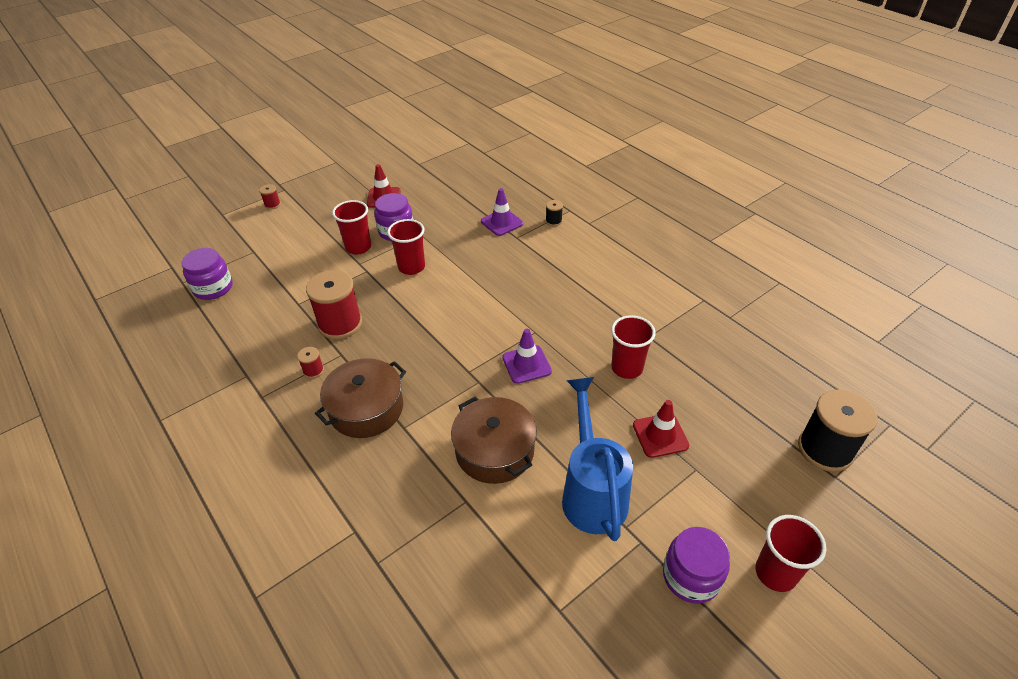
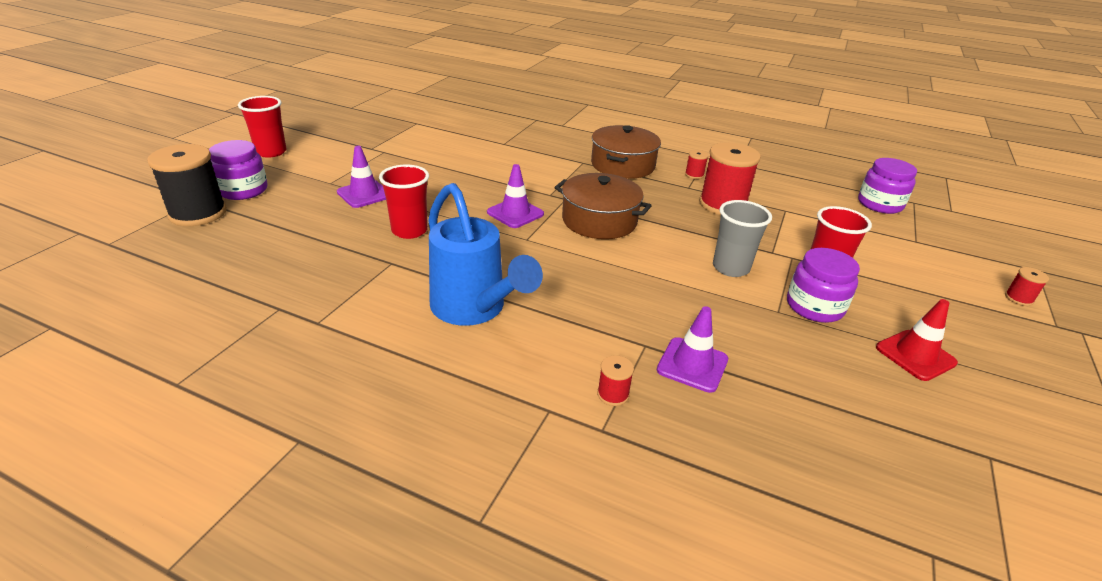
camera: 150 degrees right, 10 degrees down
(411, 267) = (730, 268): red cup -> grey cup
(494, 451) = (502, 164): brown pot -> brown pot (599, 220)
(553, 221) = (613, 394): black spool -> red spool
(592, 491) = (415, 160): blue watering can -> blue watering can (474, 310)
(660, 435) = (364, 194): red traffic cone -> purple traffic cone
(691, 576) = (333, 143): purple jar -> purple jar (243, 190)

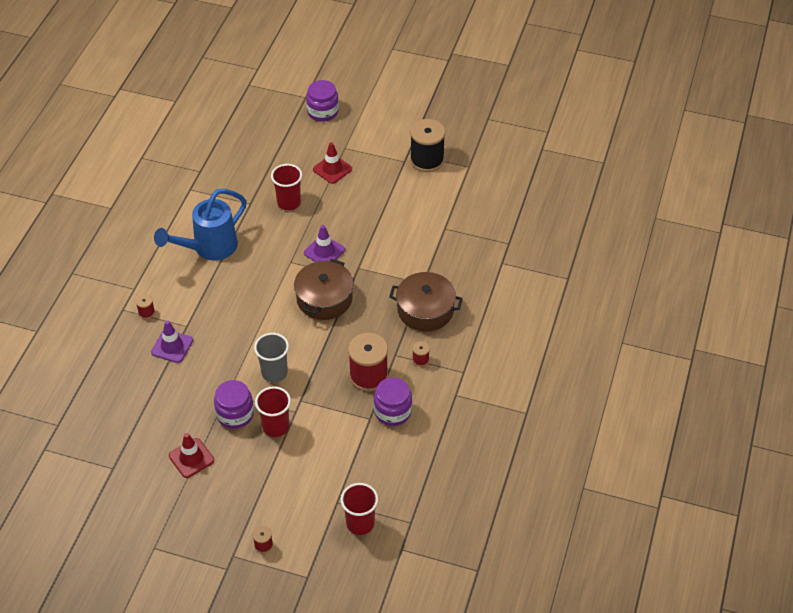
camera: 85 degrees right, 15 degrees up
(198, 213) = (288, 104): black spool -> black spool (427, 160)
(271, 152) = (384, 104): red cup -> red cup (360, 523)
(364, 194) = (332, 169): purple traffic cone -> red traffic cone
(879, 204) = (399, 492): purple jar -> purple jar (392, 411)

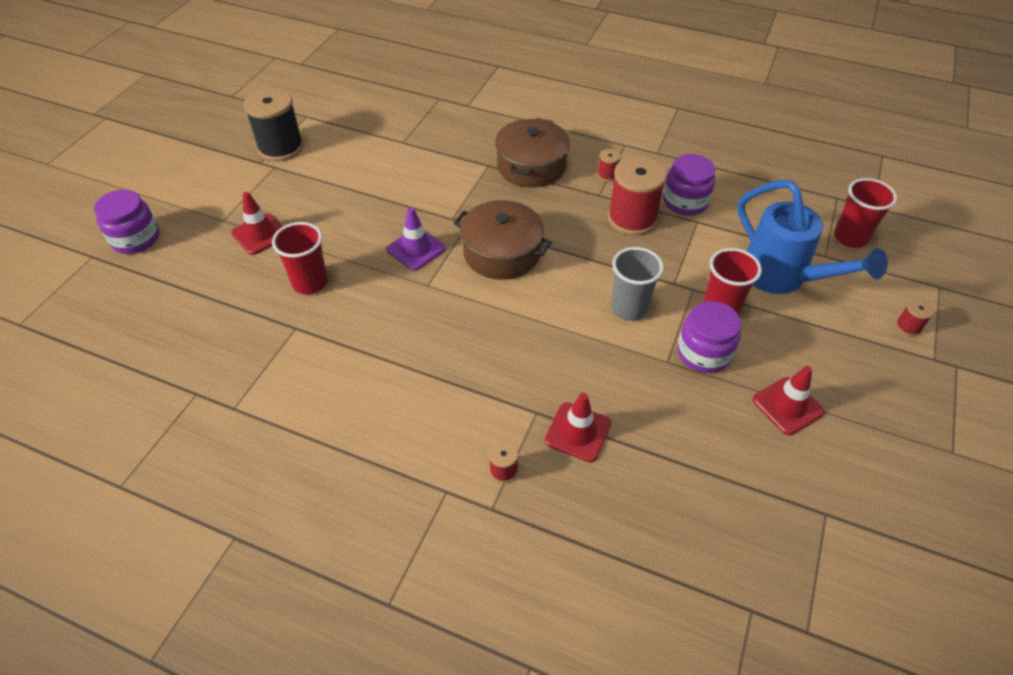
camera: 85 degrees left, 0 degrees up
(172, 346) = (578, 432): purple traffic cone -> red traffic cone
(209, 248) = (378, 382): blue watering can -> blue watering can (782, 278)

